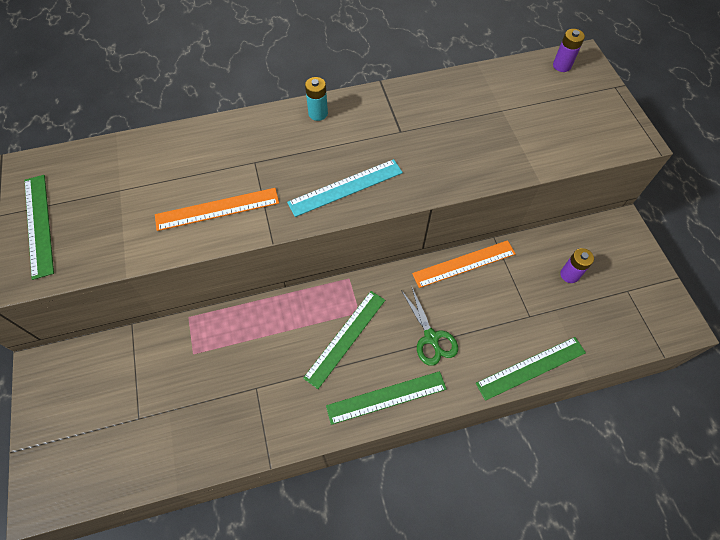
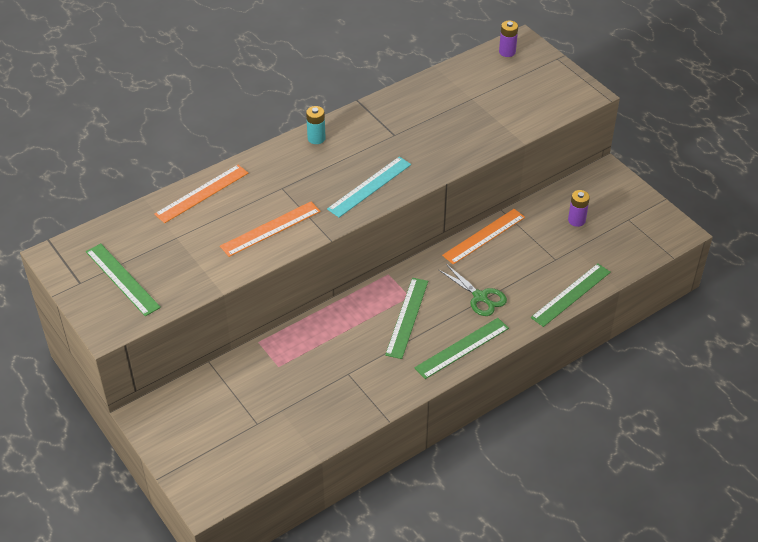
camera: 20 degrees left, 15 degrees down
(173, 145) = (202, 193): none -> orange ruler

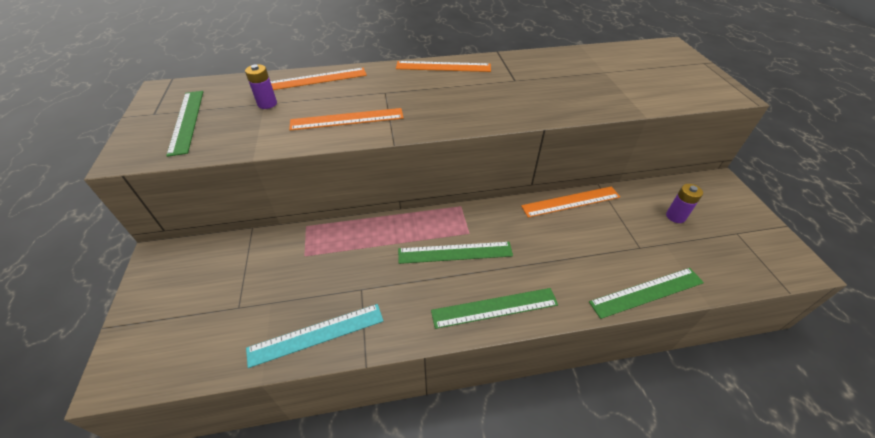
camera: 25 degrees right, 0 degrees up
(316, 138) = (443, 67): turquoise battery -> orange ruler
(370, 187) = (465, 111): turquoise ruler -> turquoise ruler (316, 334)
(407, 317) = (455, 253): green ruler -> green ruler turned 45 degrees clockwise
(480, 297) = (540, 258): green scissors -> none
(507, 52) = (653, 49): purple battery -> purple battery (267, 104)

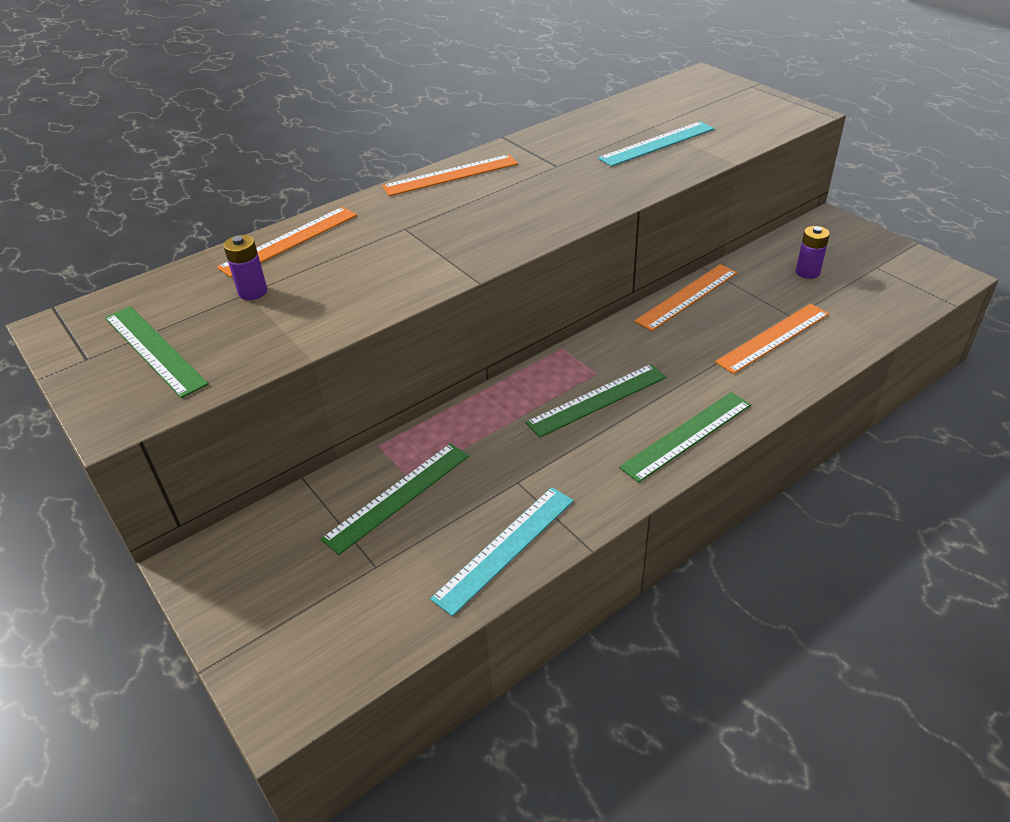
camera: 25 degrees left, 5 degrees down
(347, 119) = (388, 274): orange ruler -> orange ruler (773, 337)
(598, 85) = (657, 144): none -> turquoise ruler
(647, 292) = (829, 357): green ruler -> green ruler (398, 496)

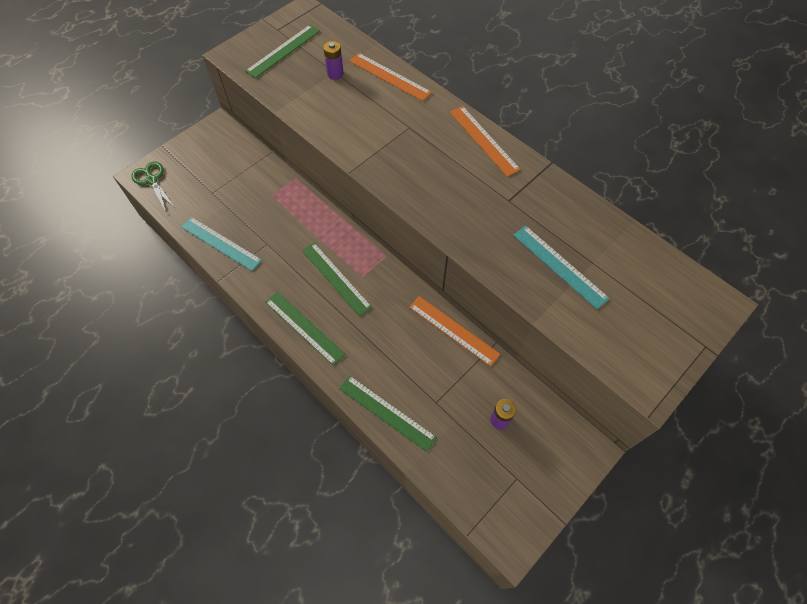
camera: 80 degrees right, 20 degrees up
(304, 683) = (152, 180): none -> green scissors
(398, 496) = (257, 193): green ruler -> green ruler (386, 412)
(773, 337) = (408, 386): orange ruler -> none

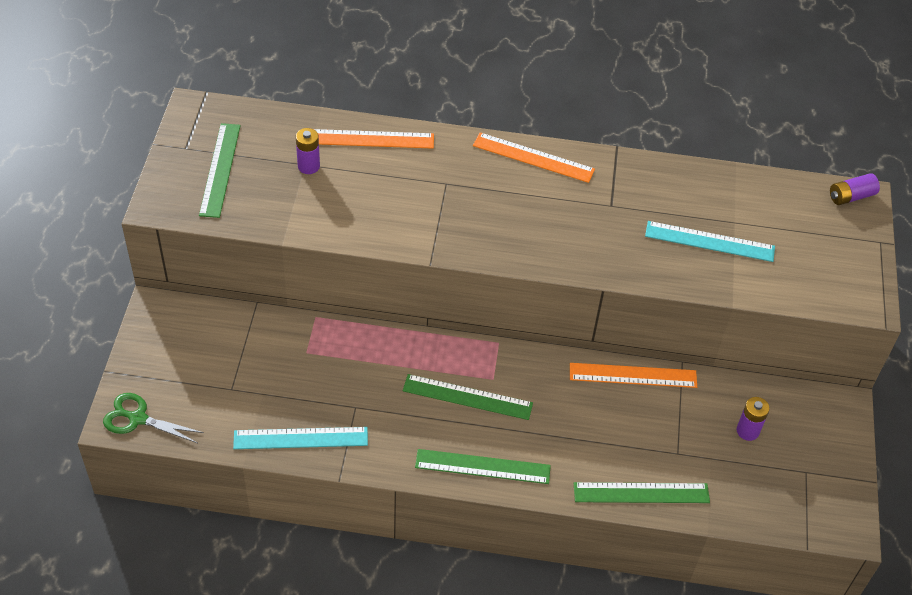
camera: 40 degrees left, 10 degrees down
(711, 296) = (851, 196): none -> purple battery

